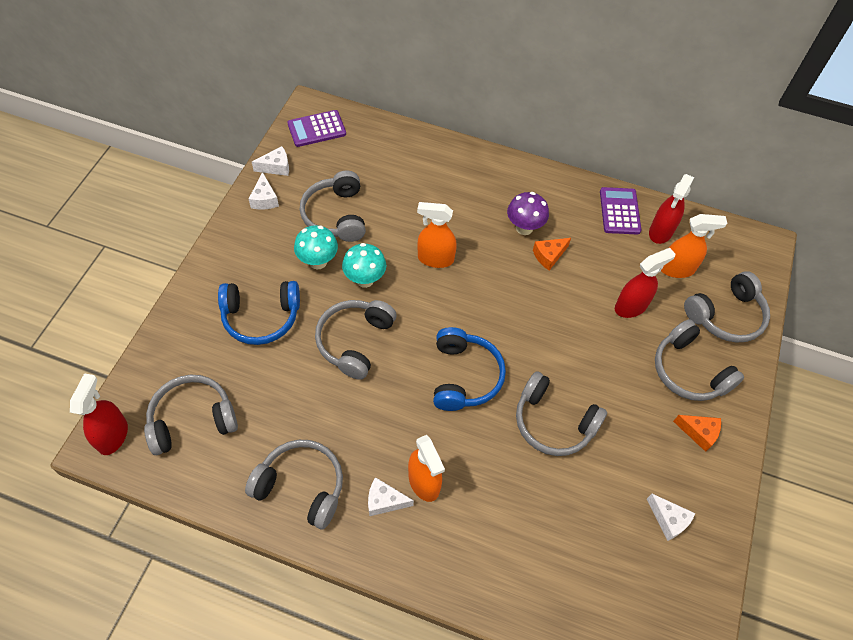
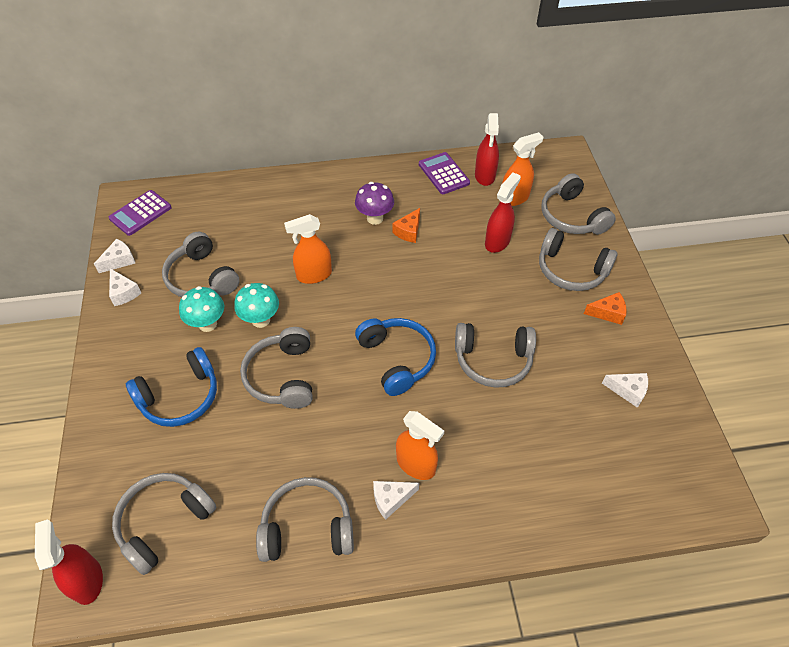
camera: 25 degrees left, 5 degrees down
(726, 315) = (572, 216): grey headphones -> grey headphones turned 120 degrees clockwise

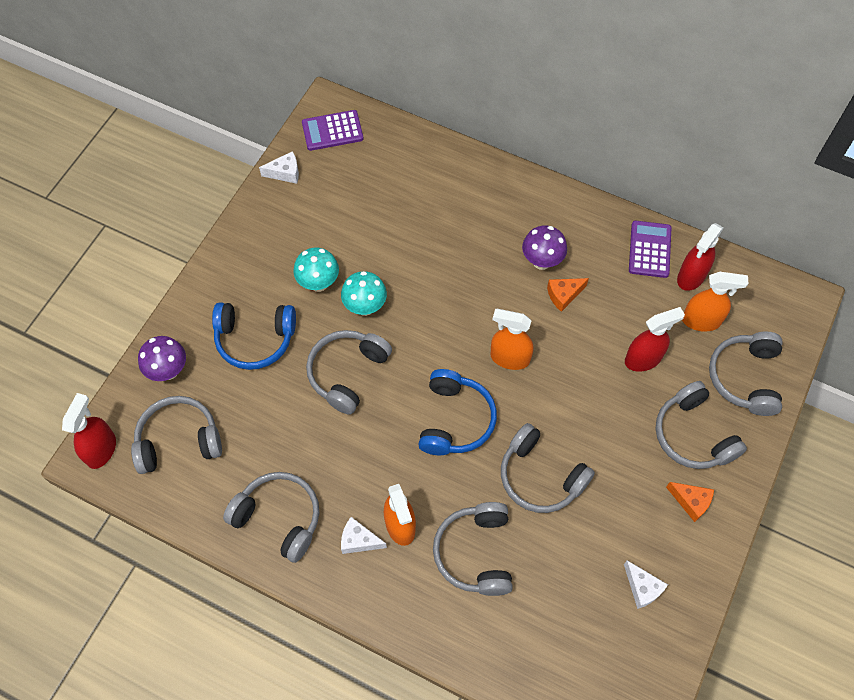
camera: 35 degrees right, 10 degrees up
(113, 469) = (168, 371): none -> purple mushroom
(124, 292) = (270, 209): white cheese -> none
(201, 278) = (342, 232): grey headphones -> grey headphones (475, 553)
(314, 275) = (441, 289): orange spray bottle -> orange spray bottle (509, 358)

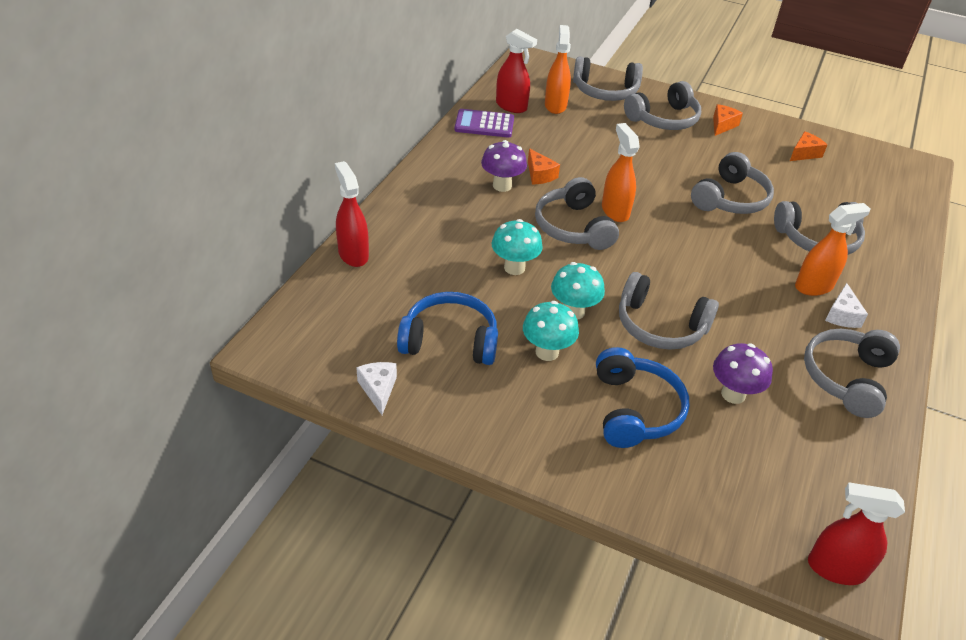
camera: 95 degrees left, 20 degrees down
(168, 371) = (700, 499): purple mushroom -> purple mushroom (733, 394)
(178, 440) = (792, 479): grey headphones -> grey headphones (573, 227)
(332, 131) = (312, 343): purple calculator -> none
(421, 265) = (514, 267): none -> turquoise mushroom
(455, 420) = (691, 248): blue headphones -> blue headphones (450, 340)
(509, 358) = (615, 211): orange spray bottle -> orange spray bottle turned 150 degrees clockwise
(642, 588) = (804, 153): white cheese -> orange cheese
(643, 359) = (599, 137): red spray bottle -> red spray bottle (353, 254)

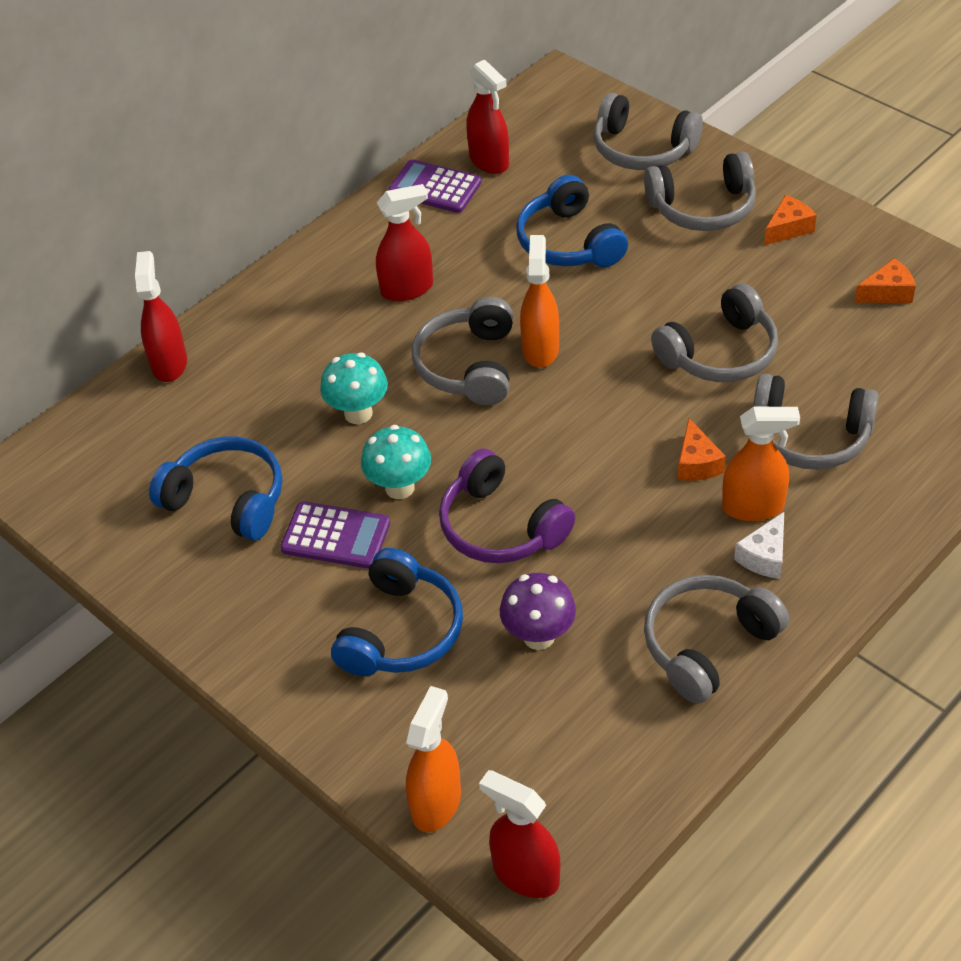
camera: 25 degrees right, 5 degrees up
(378, 389) = (115, 547): white cheese -> none
(502, 186) = (407, 289): purple mushroom -> red spray bottle
(539, 175) = (468, 278): orange cheese -> orange cheese (696, 463)
(547, 352) = (336, 536): turquoise mushroom -> purple calculator
(555, 105) = (553, 166): orange spray bottle -> orange spray bottle (436, 803)
(593, 147) = (569, 242): none -> blue headphones
(660, 325) = (501, 526): grey headphones -> purple headphones

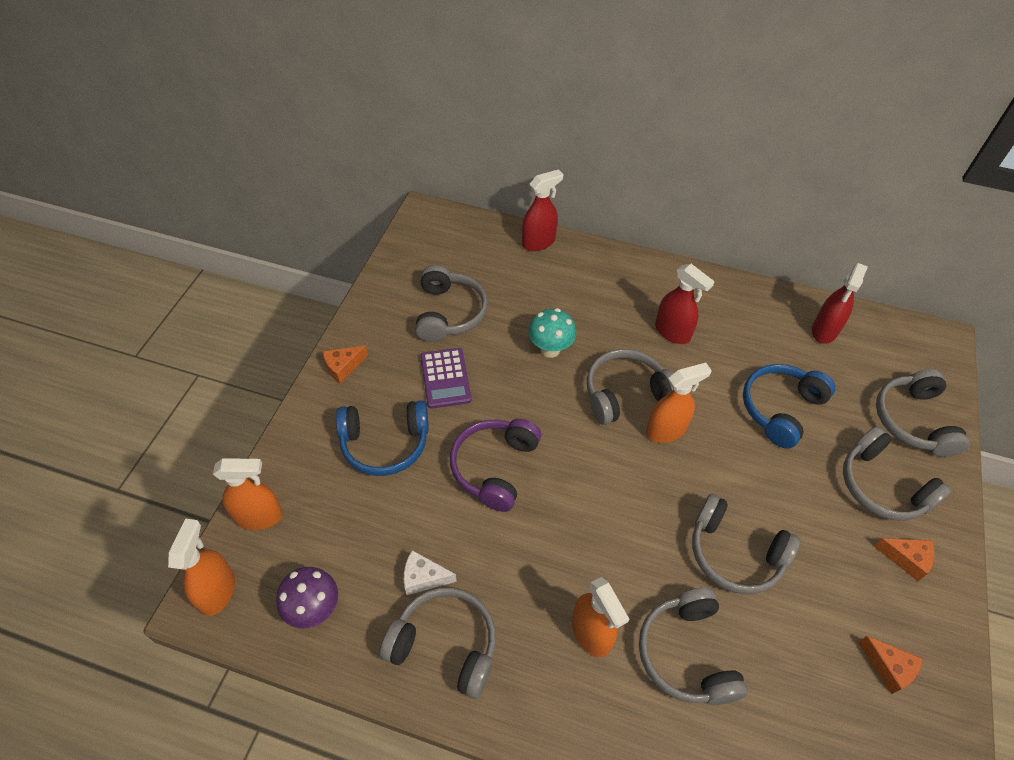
camera: 60 degrees right, 5 degrees up
(227, 499) = (449, 313): blue headphones -> grey headphones
(399, 487) = (500, 396): turquoise mushroom -> none
(435, 187) = (775, 310): purple calculator -> none
(525, 874) = (217, 591): red spray bottle -> orange spray bottle
(539, 636) = (411, 526): purple mushroom -> purple mushroom (314, 609)
(696, 463) = (614, 575): orange cheese -> orange cheese (343, 367)
(764, 556) = (546, 659): white cheese -> white cheese (423, 577)

